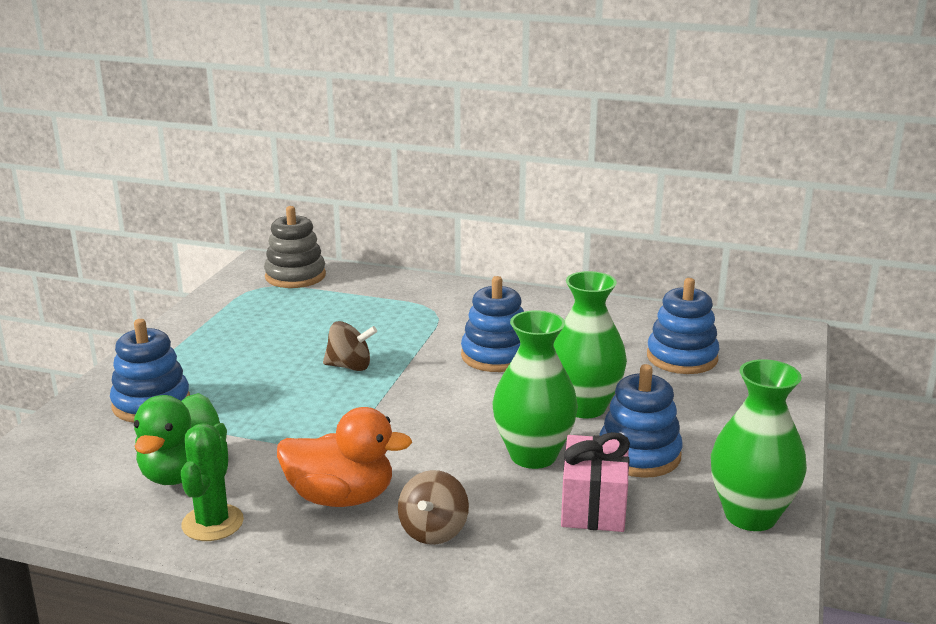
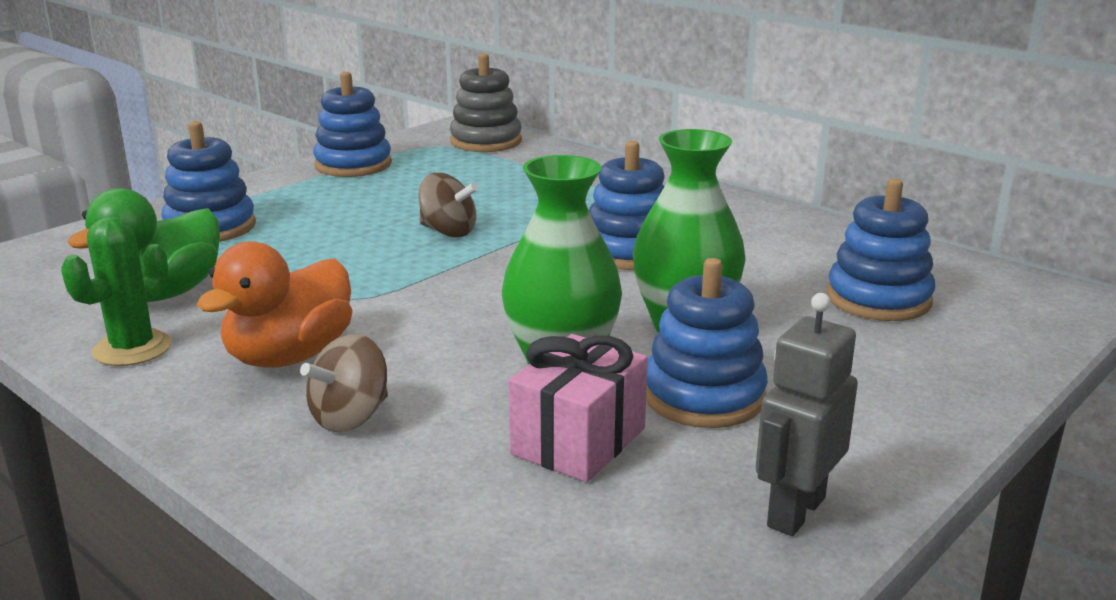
camera: 25 degrees right, 0 degrees up
(208, 319) = (353, 165): none -> blue stacking toy
(341, 497) = (289, 356): orange duck -> orange duck turned 90 degrees clockwise
(750, 515) = (795, 512): green vase -> grey robot

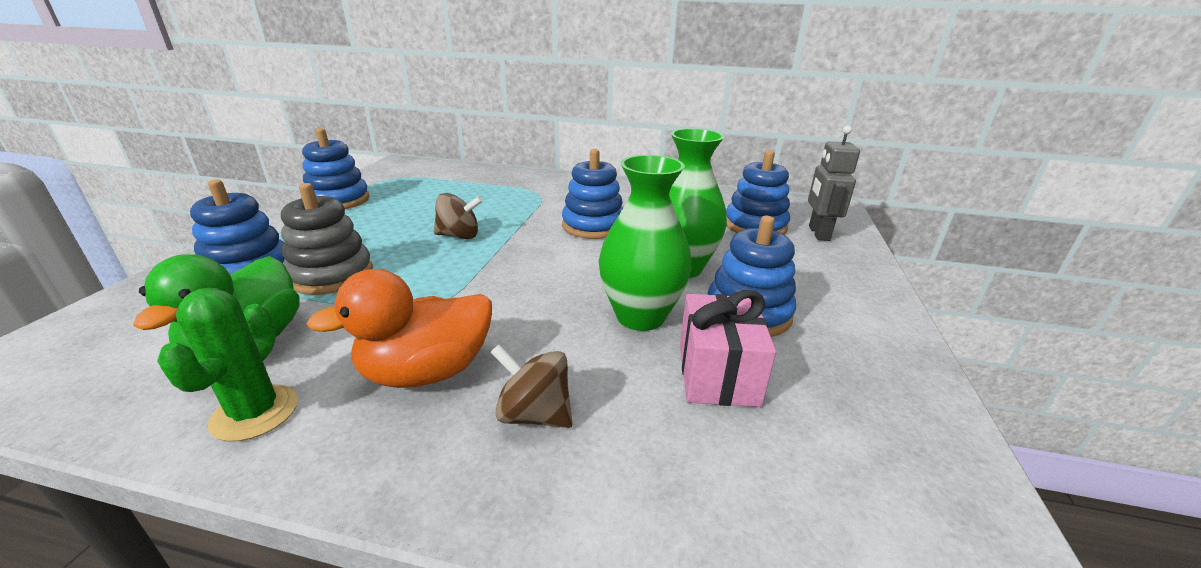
camera: 30 degrees left, 5 degrees up
(289, 356) = (426, 372): orange duck -> orange duck turned 60 degrees clockwise
(350, 417) = (534, 414): brown spinning top -> brown spinning top turned 105 degrees clockwise
(486, 141) = (424, 171): grey stacking toy -> grey stacking toy (331, 275)
(795, 512) = (893, 380): grey robot -> grey robot (818, 233)

